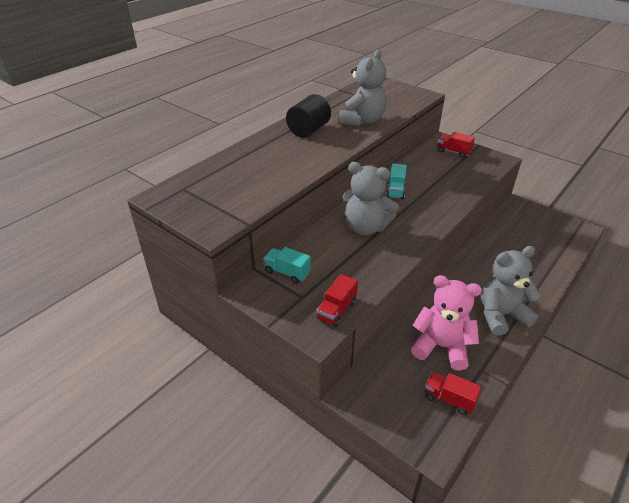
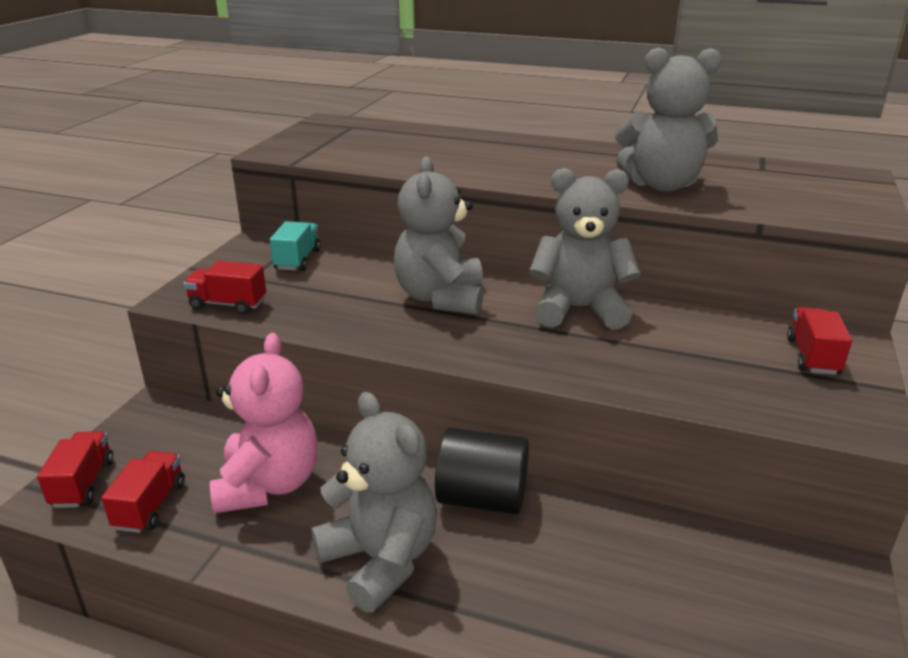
camera: 70 degrees right, 10 degrees down
(308, 130) = (575, 157): black cylinder -> black cylinder (482, 498)
(395, 190) = (579, 309): turquoise truck -> grey teddy bear
(421, 433) = (83, 483): none -> red truck

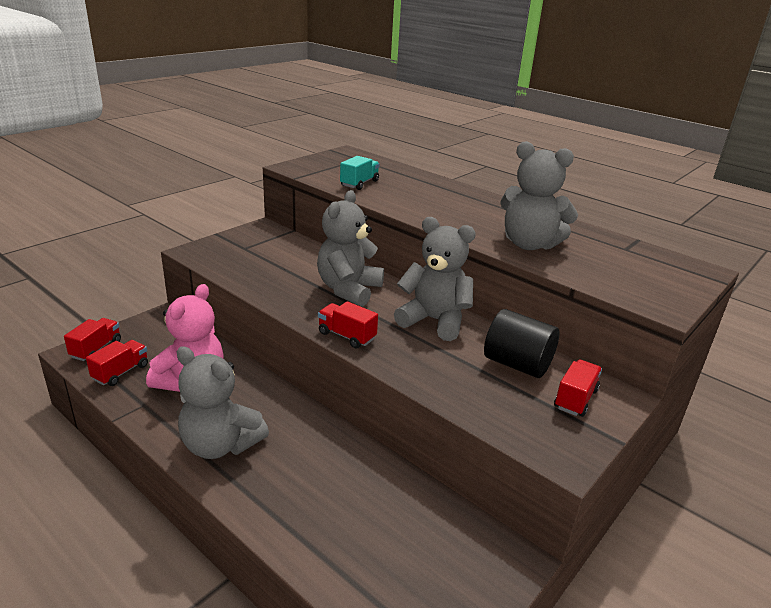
camera: 20 degrees right, 0 degrees up
(228, 304) = (217, 261): red truck -> red truck (347, 336)
(297, 260) = (281, 243): turquoise truck -> turquoise truck (359, 183)
(380, 560) = (220, 445): grey teddy bear -> grey teddy bear turned 135 degrees clockwise
(482, 498) = (309, 429): black cylinder -> black cylinder (517, 364)

